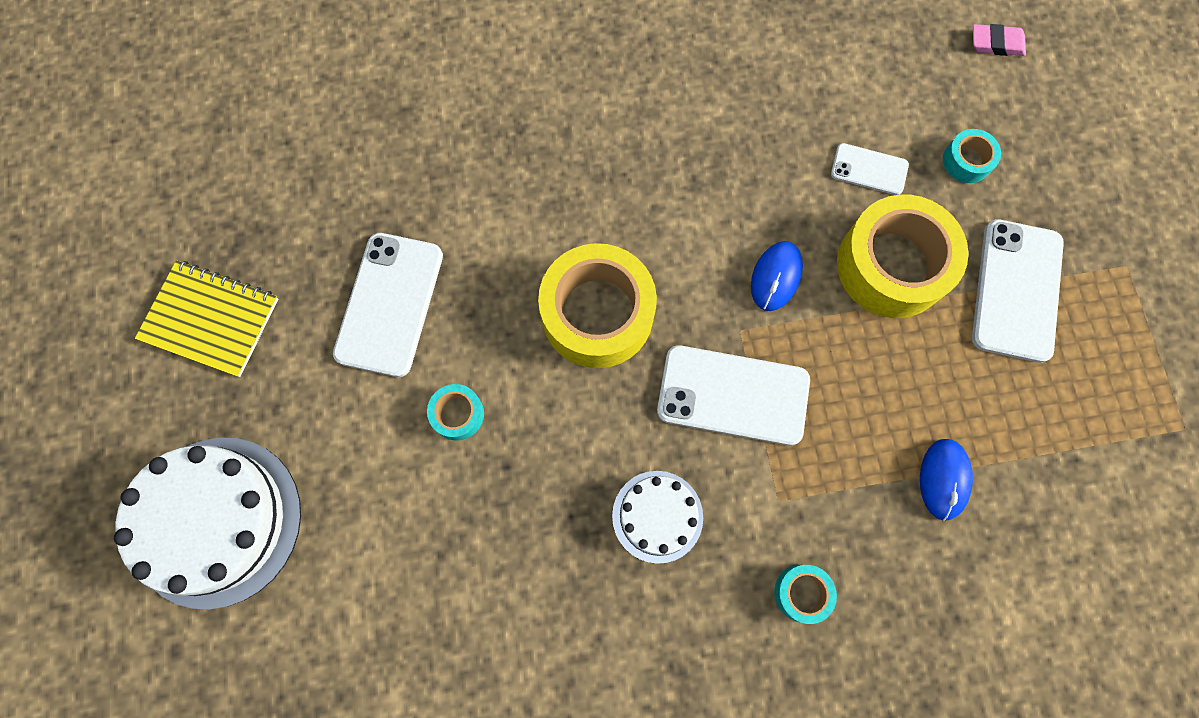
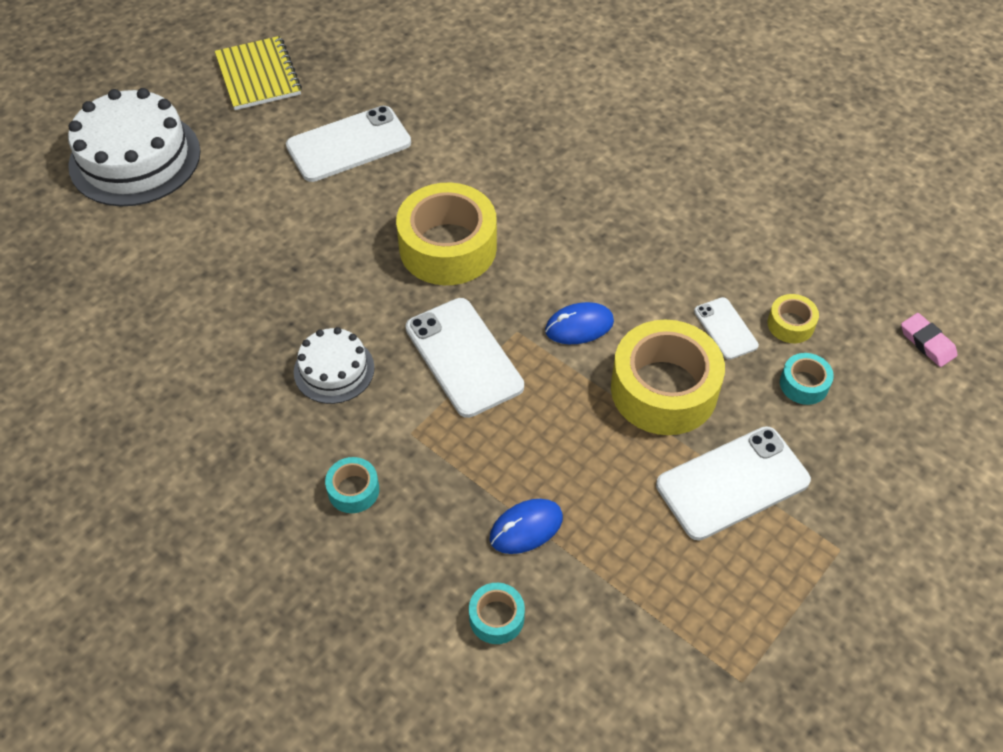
camera: 50 degrees right, 20 degrees down
(457, 414) = (307, 222): turquoise tape -> turquoise tape (496, 617)
(903, 120) = (790, 324): none -> yellow tape

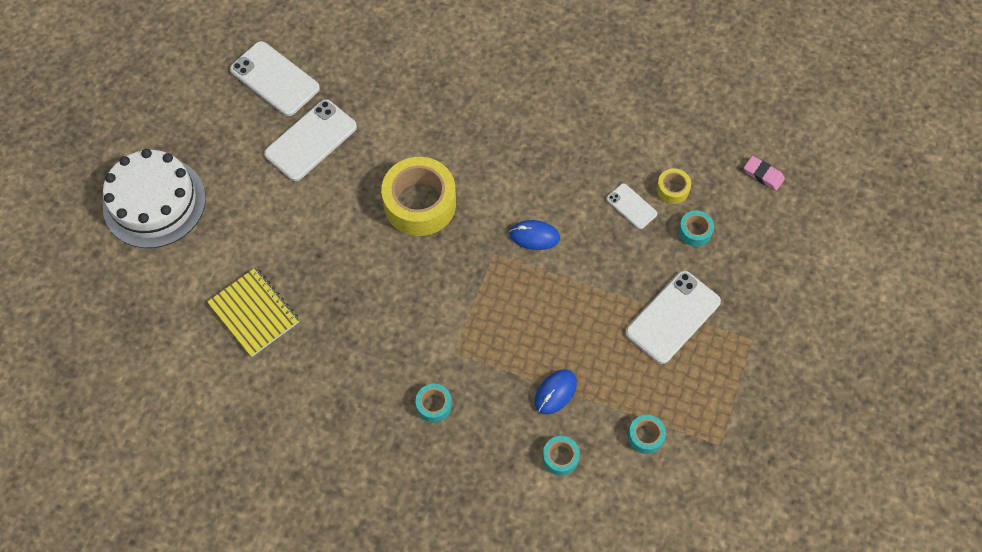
camera: 20 degrees left, 10 degrees up
(258, 75) = (213, 100): yellow notebook -> yellow notebook (254, 313)
(334, 370) = (382, 324): white cake -> none
(464, 357) = (466, 285): white phone -> white phone (275, 79)
(579, 326) = (534, 236): blue mouse -> blue mouse turned 45 degrees clockwise
(632, 630) = (645, 436): none -> turquoise tape
(664, 389) = (607, 265): yellow tape -> none

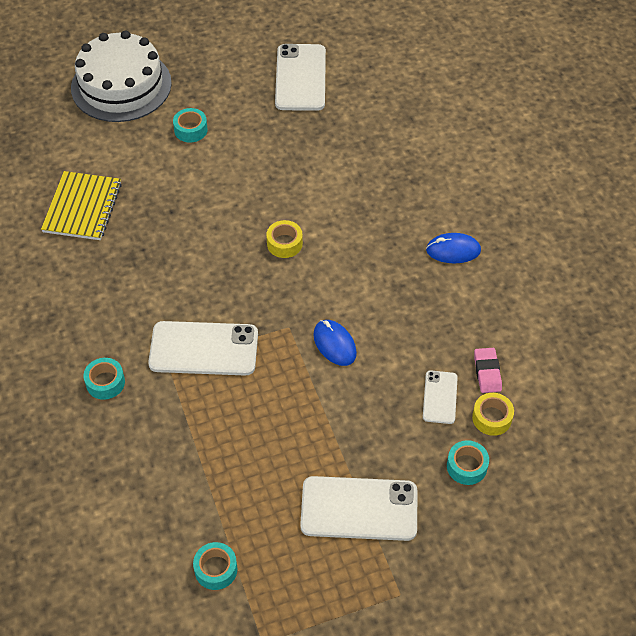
camera: 50 degrees right, 10 degrees down
(311, 140) = (269, 136): white phone -> white phone (204, 349)
(420, 203) = (284, 243): yellow tape -> yellow tape, size x0.45
(555, 392) = (196, 465): blue mouse -> blue mouse (453, 250)
(560, 457) = (136, 513): turquoise tape -> turquoise tape (190, 130)
(763, 175) = (588, 483): pink eraser -> pink eraser (487, 372)

